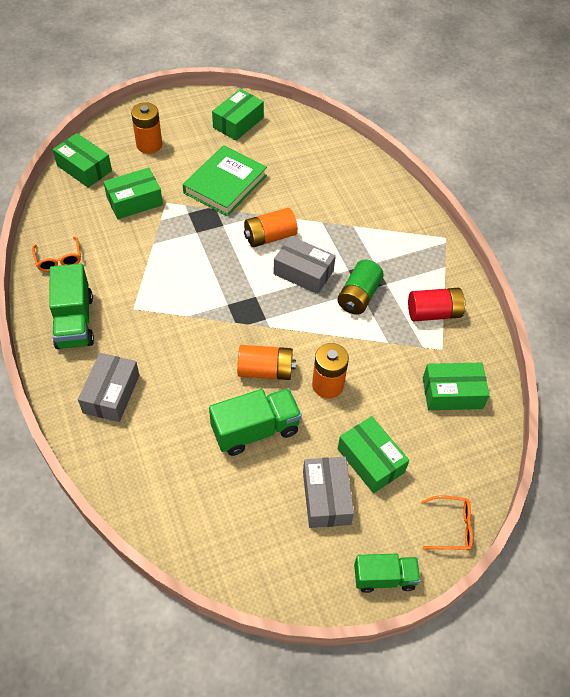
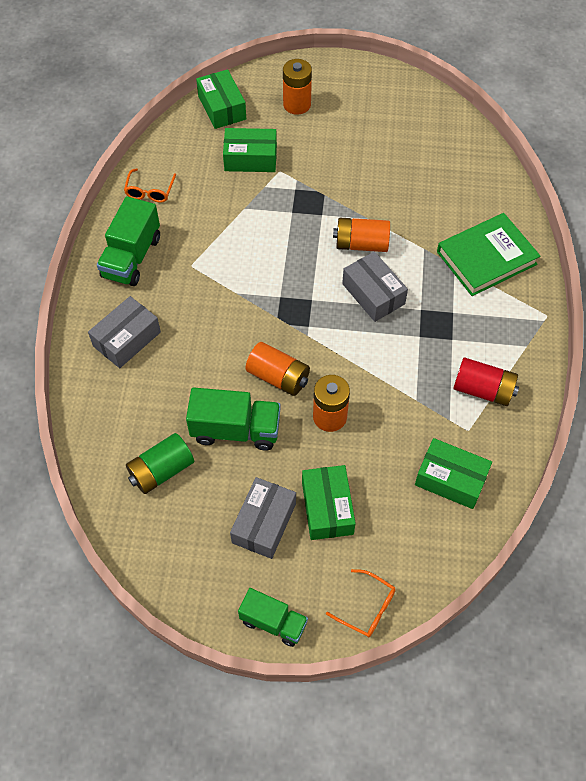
camera: 30 degrees right, 5 degrees up
(225, 184) = (348, 172): green book -> green book (486, 258)
(238, 122) = (399, 111): green box -> none
(358, 296) = (415, 341): green battery -> green battery (161, 471)

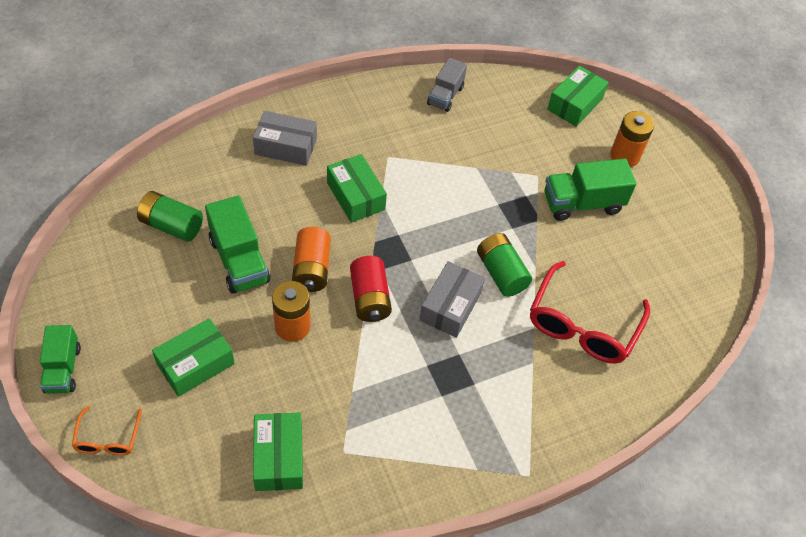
camera: 55 degrees right, 5 degrees down
(132, 257) = (369, 114): green truck -> green truck (582, 203)
(150, 191) = (445, 96): orange glasses -> grey truck
(250, 158) = (534, 148): green box -> green box (355, 196)
(264, 523) = (157, 321): grey box -> none
(361, 244) = (501, 273): orange battery -> green battery
(438, 216) = (582, 325): none -> red glasses
(483, 390) = (398, 447): red battery -> red battery (370, 298)
(486, 258) = (562, 389): green book -> none

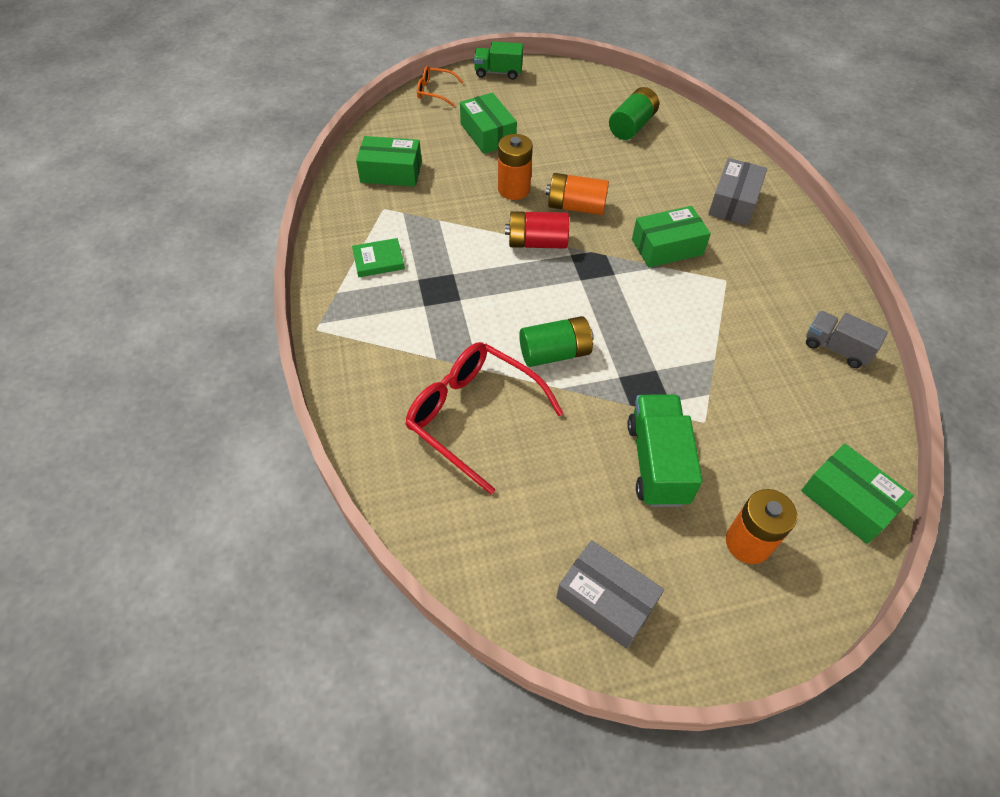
camera: 105 degrees right, 0 degrees up
(239, 260) = (590, 162): green truck -> none
(424, 438) = (378, 260): none -> green book
(450, 306) = (517, 302): grey box -> grey box (606, 600)

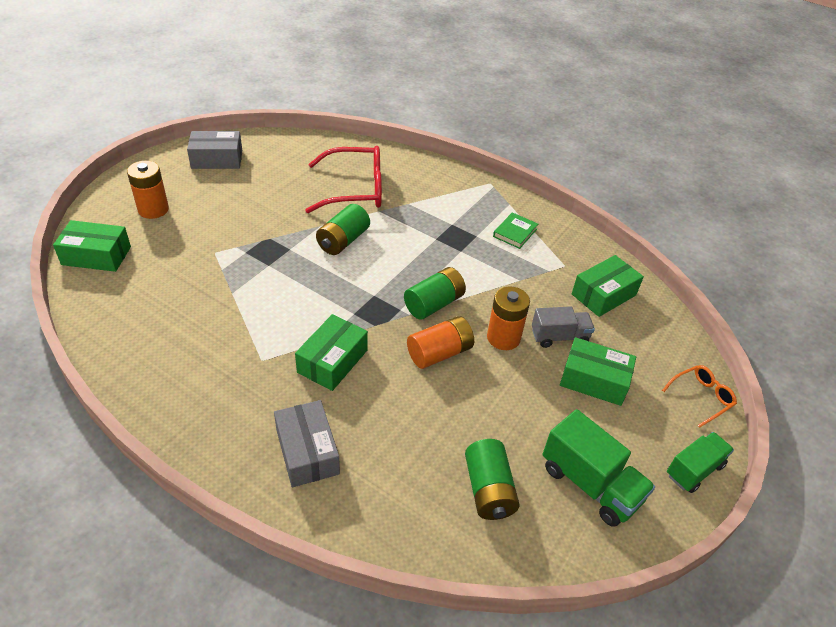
camera: 135 degrees right, 10 degrees down
(537, 242) = (434, 304): red battery -> green battery
(657, 462) = (230, 219): green truck -> green truck (590, 484)
(836, 348) = (137, 351): grey truck -> grey truck (559, 337)

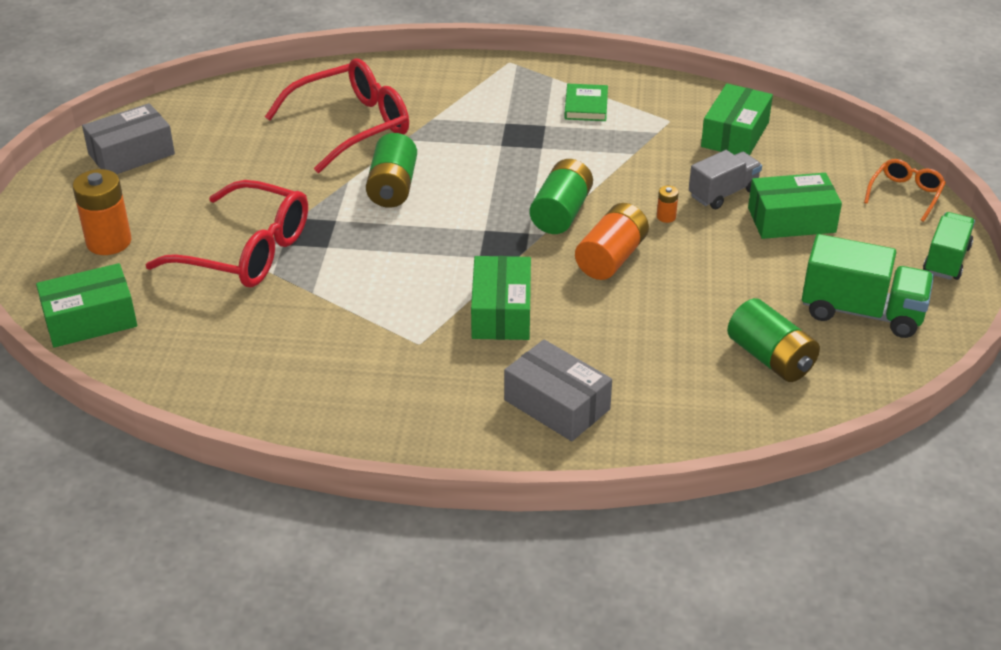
camera: 25 degrees left, 5 degrees down
(220, 248) = (246, 251): none -> red glasses
(503, 338) = (666, 217): orange battery -> orange battery, size x0.44

